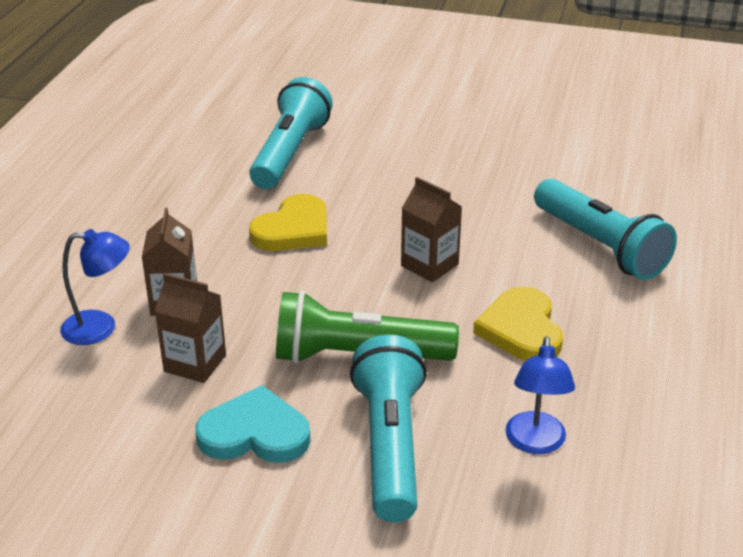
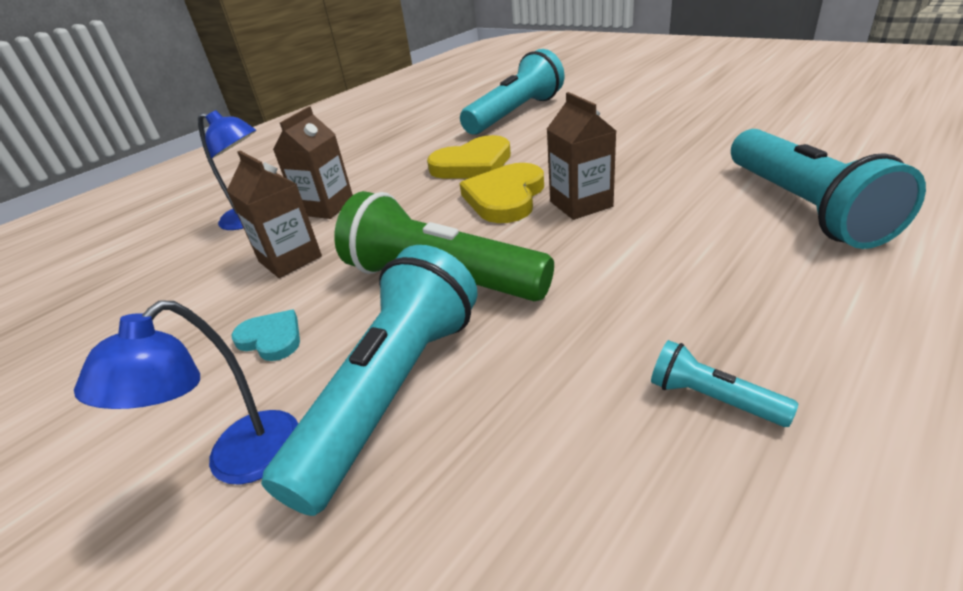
camera: 30 degrees right, 0 degrees up
(254, 433) = (271, 338): turquoise heart -> turquoise heart, size x0.56
(521, 329) = (651, 282): yellow heart -> yellow heart (505, 197)
(535, 443) = (588, 443): blue lamp -> blue lamp (239, 462)
(591, 401) = (712, 398): none -> turquoise flashlight

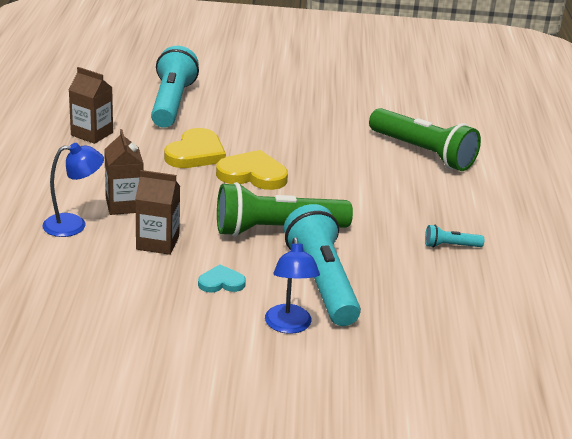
camera: 45 degrees left, 5 degrees down
(505, 197) = (252, 174): yellow heart -> yellow heart turned 120 degrees clockwise
(581, 204) = (306, 171): brown carton -> brown carton (92, 134)
(803, 207) = (423, 153): turquoise flashlight -> green flashlight

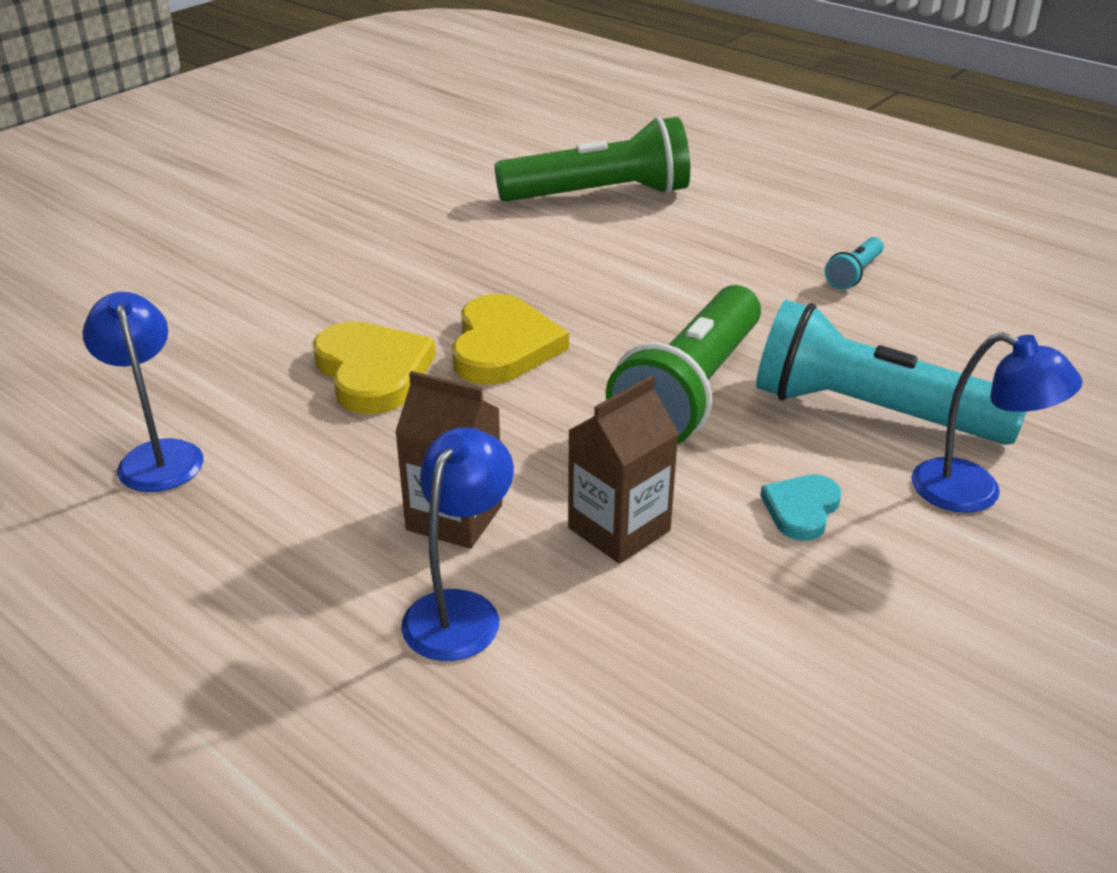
camera: 50 degrees left, 5 degrees up
(92, 134) = (158, 455): brown carton -> blue lamp
(172, 103) = (177, 329): turquoise flashlight -> none
(252, 174) = (503, 346): yellow heart -> yellow heart turned 135 degrees clockwise

